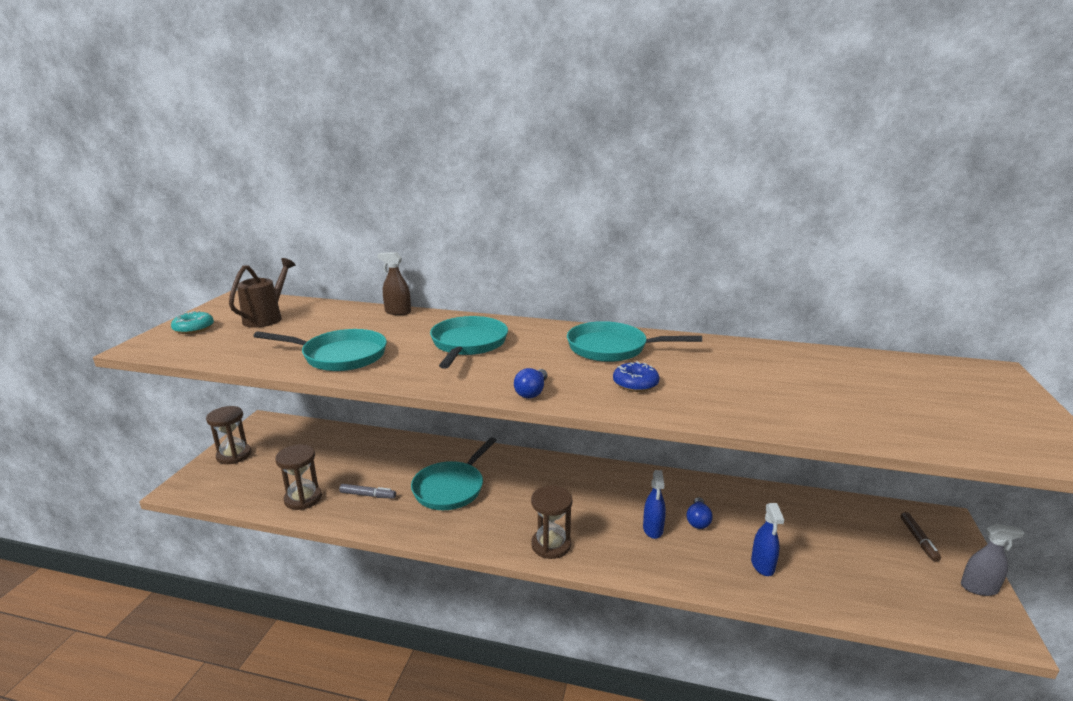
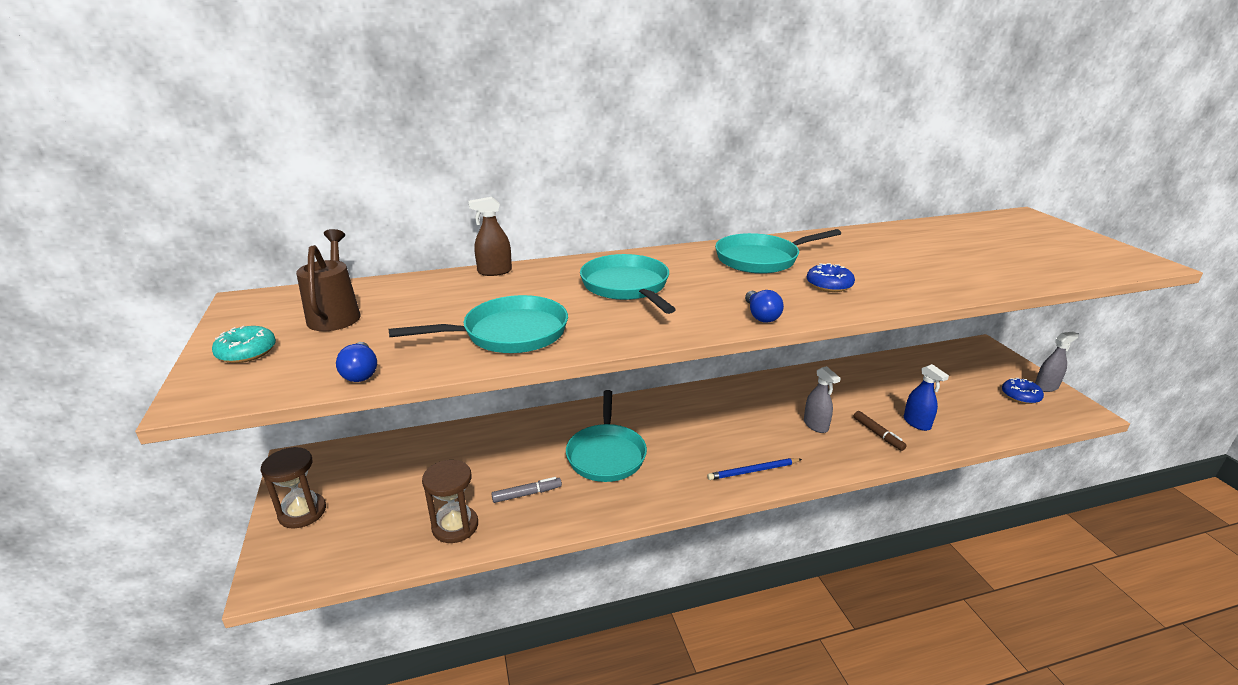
camera: 30 degrees left, 5 degrees up
(551, 545) = (753, 471): brown hourglass -> blue pencil
(653, 529) = (815, 425): blue spray bottle -> grey spray bottle
(698, 520) = (839, 405): blue light bulb -> blue light bulb (361, 372)
(918, 540) = (984, 366): brown marker -> brown marker (878, 434)
(929, 585) = (1020, 396): none -> blue donut

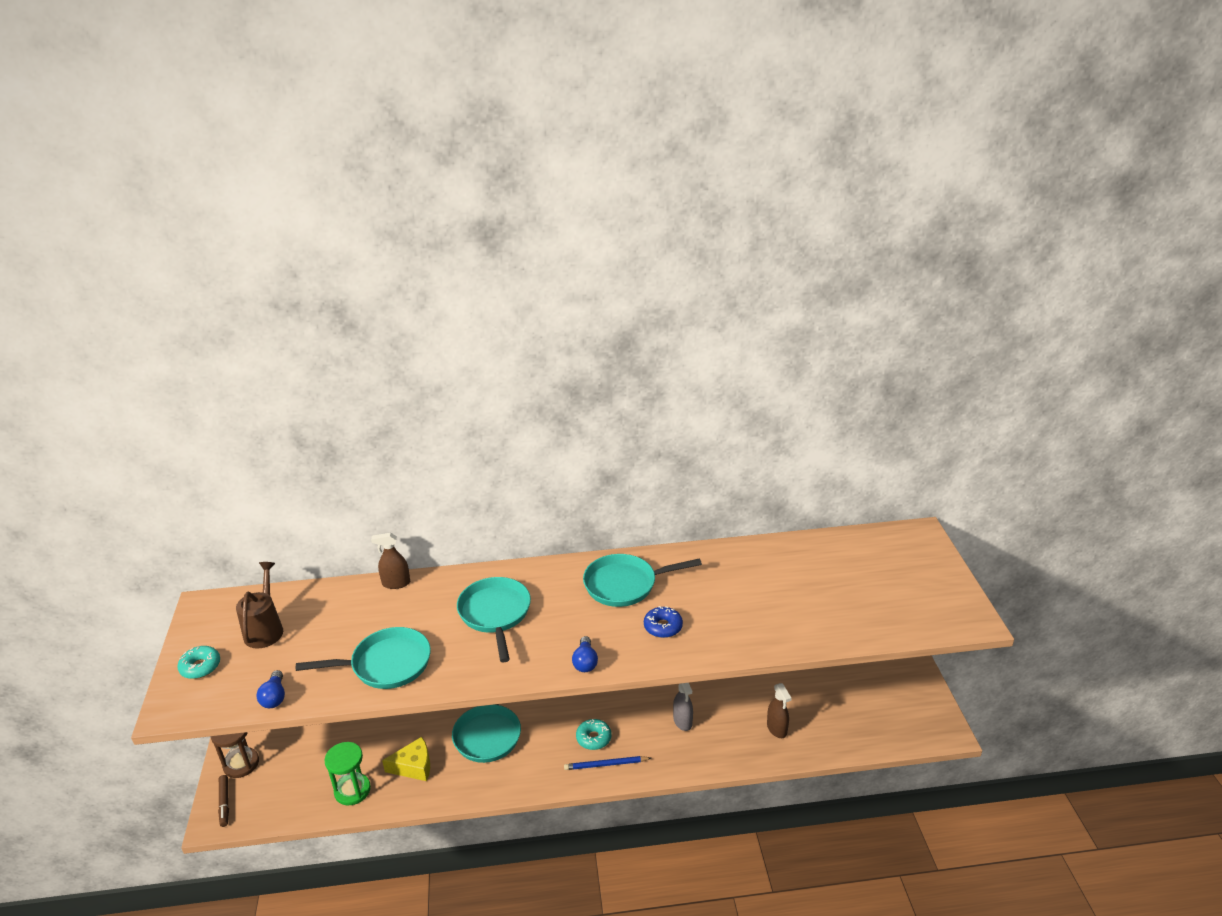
camera: 10 degrees right, 5 degrees up
(455, 526) = (352, 790): brown hourglass -> green hourglass
(527, 494) = (414, 766): grey marker -> yellow cheese
(727, 448) = (593, 738): none -> turquoise donut
(878, 434) = (734, 737): brown marker -> brown marker (224, 803)
(917, 423) = (777, 729): blue spray bottle -> brown spray bottle
(1020, 396) = (896, 707): blue donut -> none
(1046, 387) = (929, 698): grey spray bottle -> none

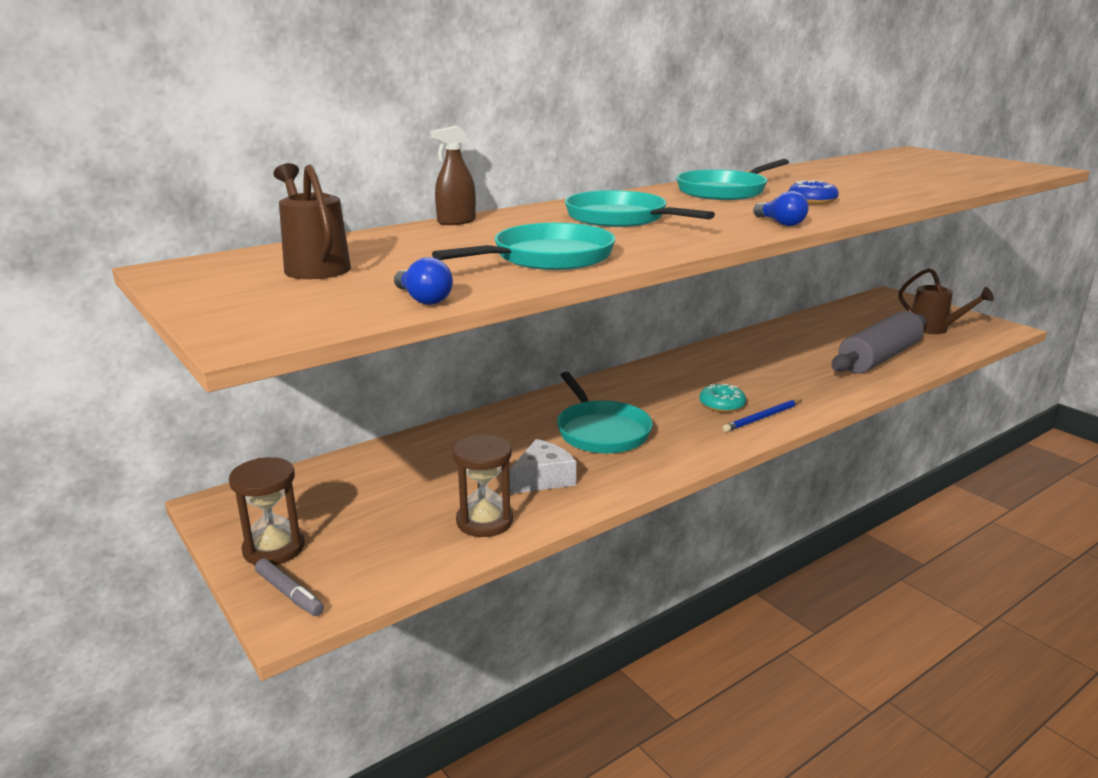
camera: 30 degrees left, 10 degrees down
(200, 667) = (247, 302): turquoise donut -> none
(224, 803) = (289, 594): brown marker -> grey marker
(352, 790) = (484, 521): green hourglass -> brown hourglass
(414, 766) = (543, 479): yellow cheese -> white cheese
(682, 721) = (790, 374): grey spray bottle -> none
(777, 729) = (879, 358): brown spray bottle -> grey rolling pin
(875, 707) = (933, 329): none -> brown watering can

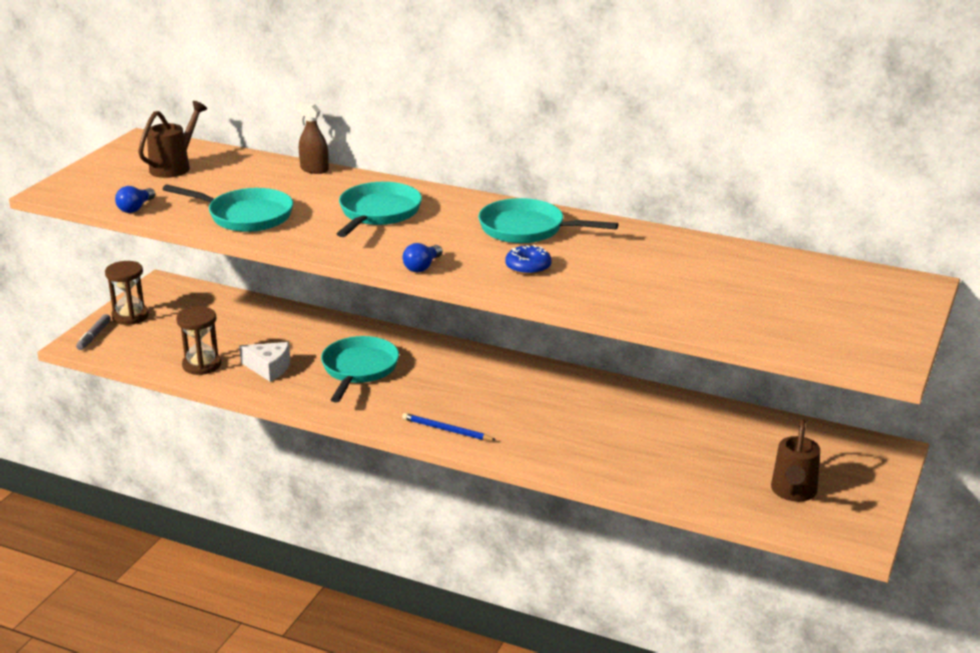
camera: 60 degrees right, 5 degrees up
(601, 431) = (358, 369): turquoise pan -> turquoise pan turned 150 degrees clockwise
(721, 405) = (455, 407): turquoise donut -> none
(879, 358) = (657, 468): grey rolling pin -> none

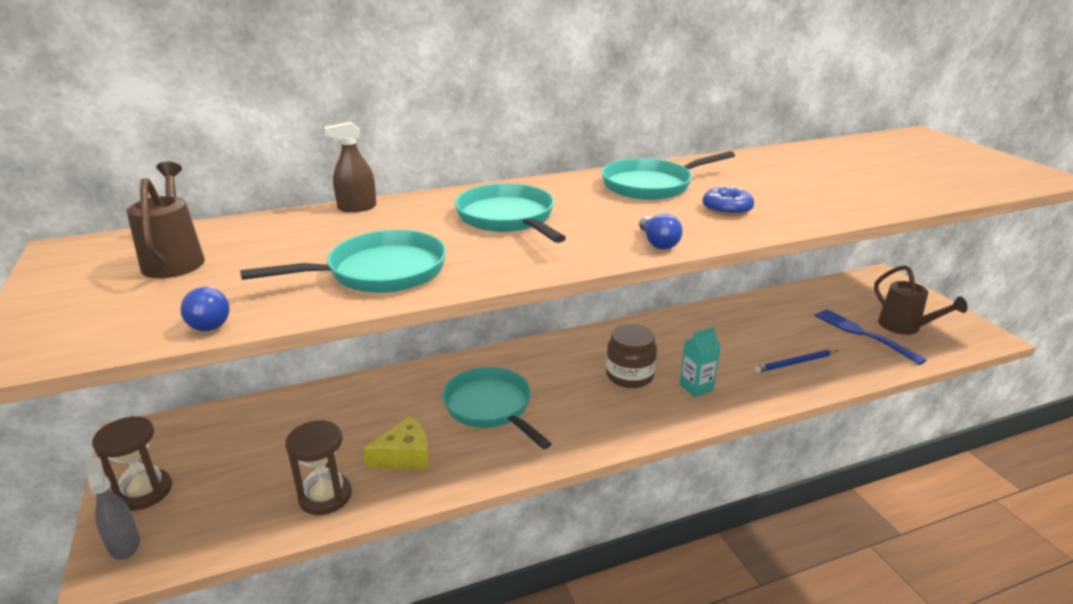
camera: 45 degrees left, 0 degrees up
(94, 336) = (124, 544): grey marker -> grey spray bottle
(269, 368) = (405, 456): white cheese -> yellow cheese
(446, 430) = (653, 416): blue pencil -> blue pencil (795, 363)
(483, 400) = (629, 375): none -> brown jar
(513, 431) = (696, 387): none -> turquoise carton
(738, 476) = (863, 334): none -> blue fork

